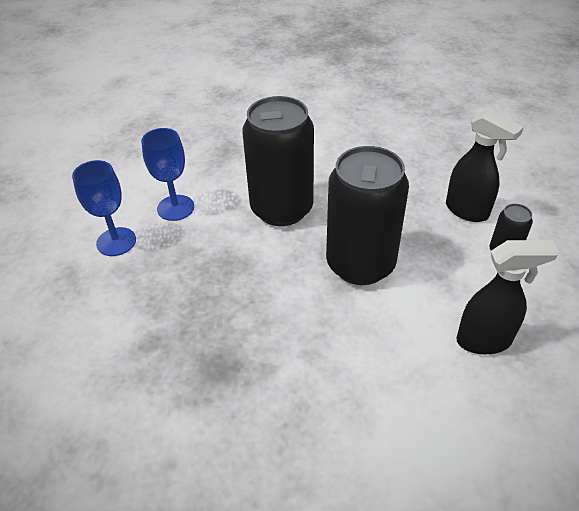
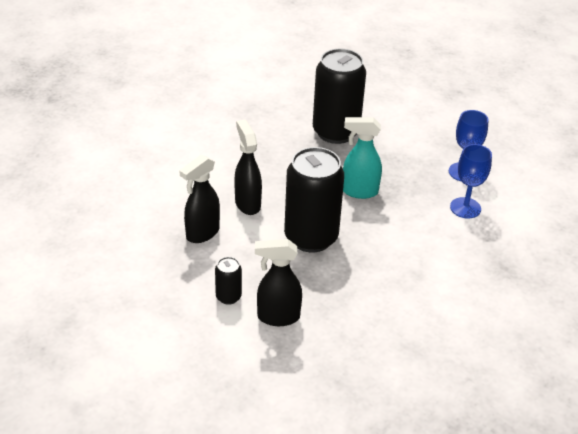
camera: 135 degrees right, 5 degrees down
(248, 285) = (359, 191): none -> turquoise spray bottle
(281, 209) = (402, 245): black can -> black can (336, 132)
(393, 349) = (247, 204): none -> black spray bottle

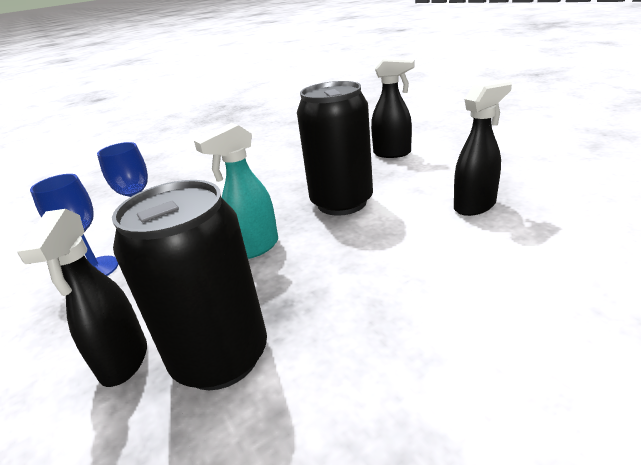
camera: 160 degrees left, 10 degrees down
(228, 297) = (438, 162): black can -> none
(247, 204) = (415, 236): black spray bottle -> black spray bottle (124, 362)
(359, 191) = (255, 248): turquoise spray bottle -> turquoise spray bottle turned 120 degrees clockwise

